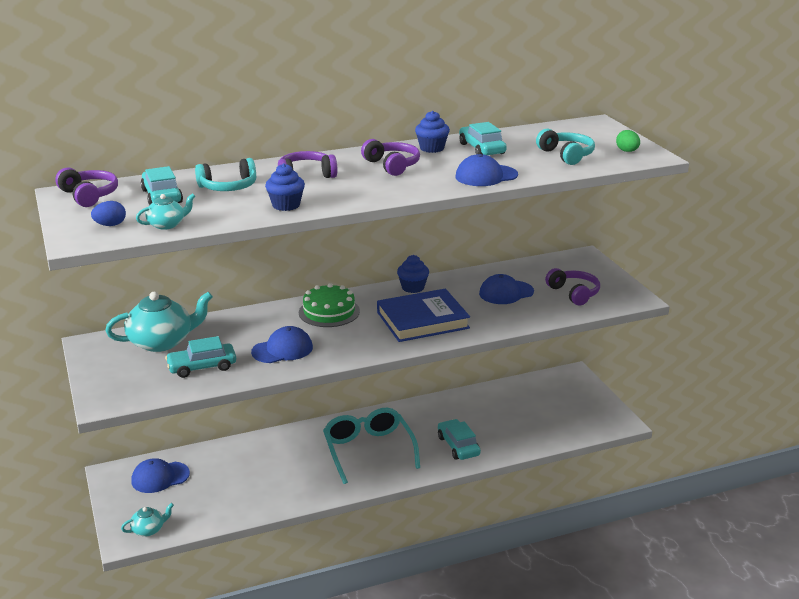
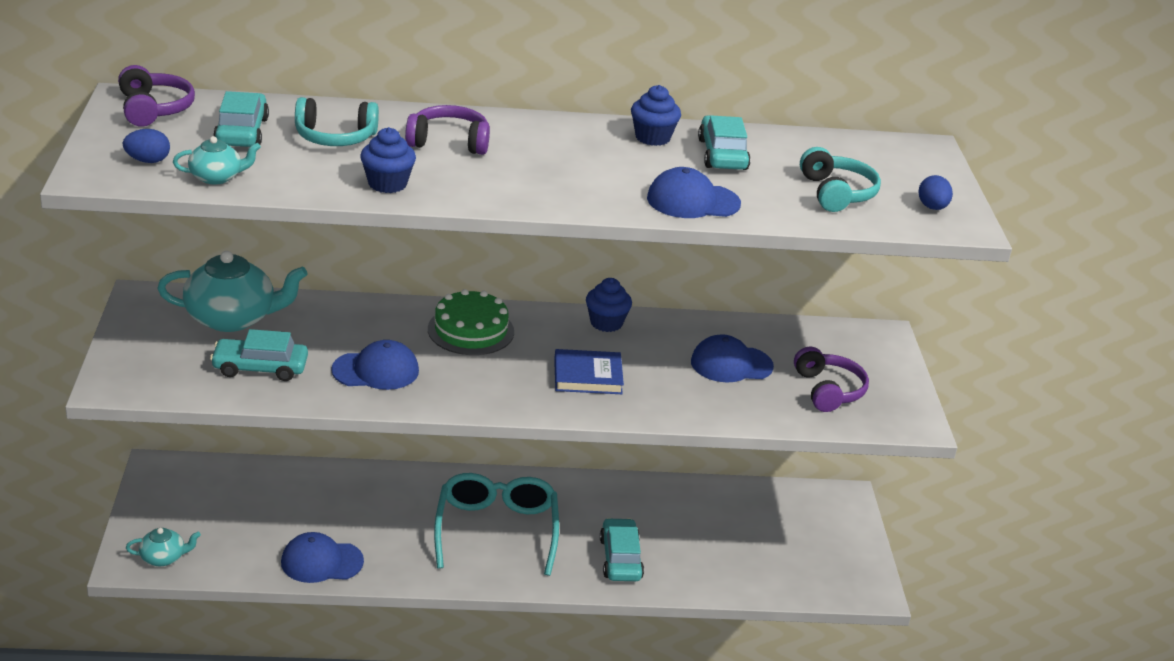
camera: 15 degrees right, 5 degrees up
(160, 477) = (213, 490): blue cap -> blue cap (321, 562)
(392, 165) = (576, 153): purple headphones -> none
(422, 320) = (587, 376): blue book -> blue book, size x0.61
(627, 151) = (932, 207): green egg -> blue egg

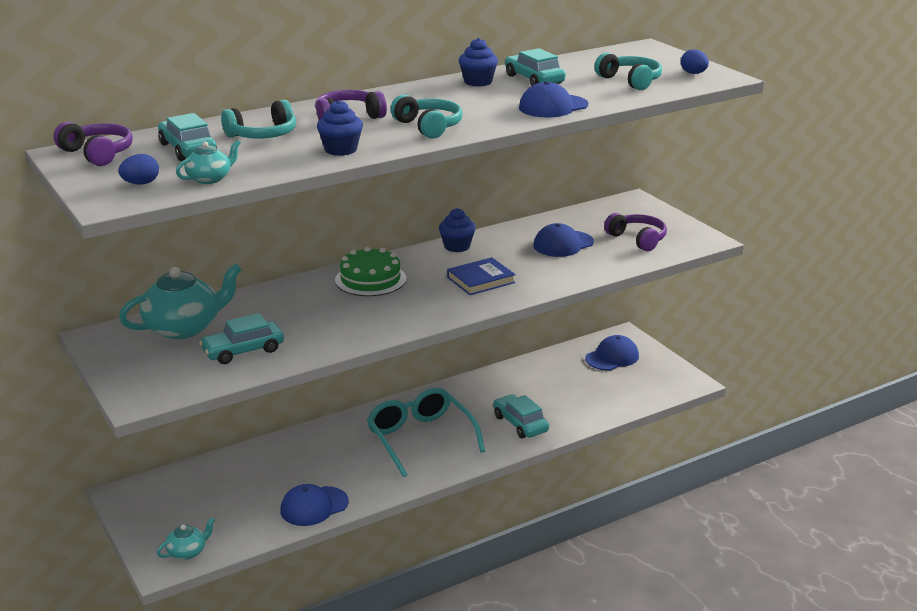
camera: 25 degrees left, 5 degrees down
(376, 370) = (331, 324): blue cap -> blue cap (612, 357)
(517, 183) = (429, 127): none -> turquoise headphones

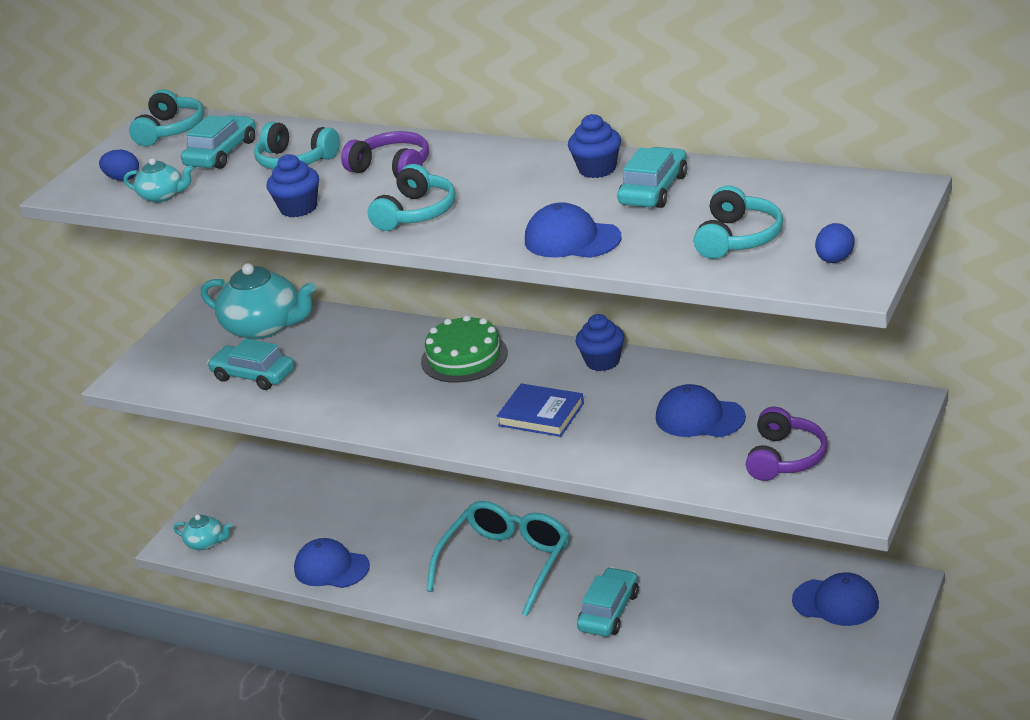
camera: 60 degrees right, 5 degrees up
(98, 154) = (171, 130): purple headphones -> turquoise headphones

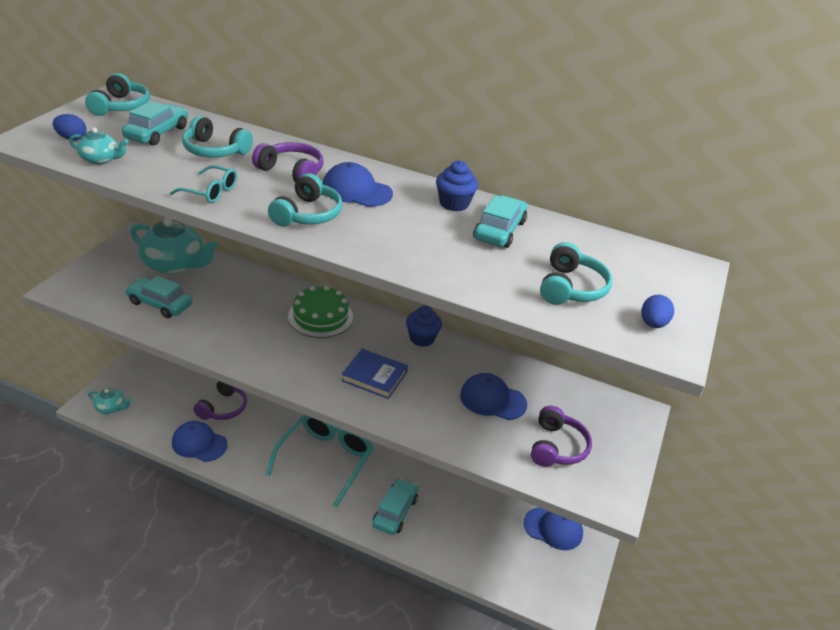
camera: 10 degrees left, 5 degrees up
(298, 208) = (211, 191): blue cupcake -> turquoise glasses
(357, 521) = (223, 408): none -> purple headphones
(572, 239) = (435, 263): blue cap -> blue cap (356, 191)

